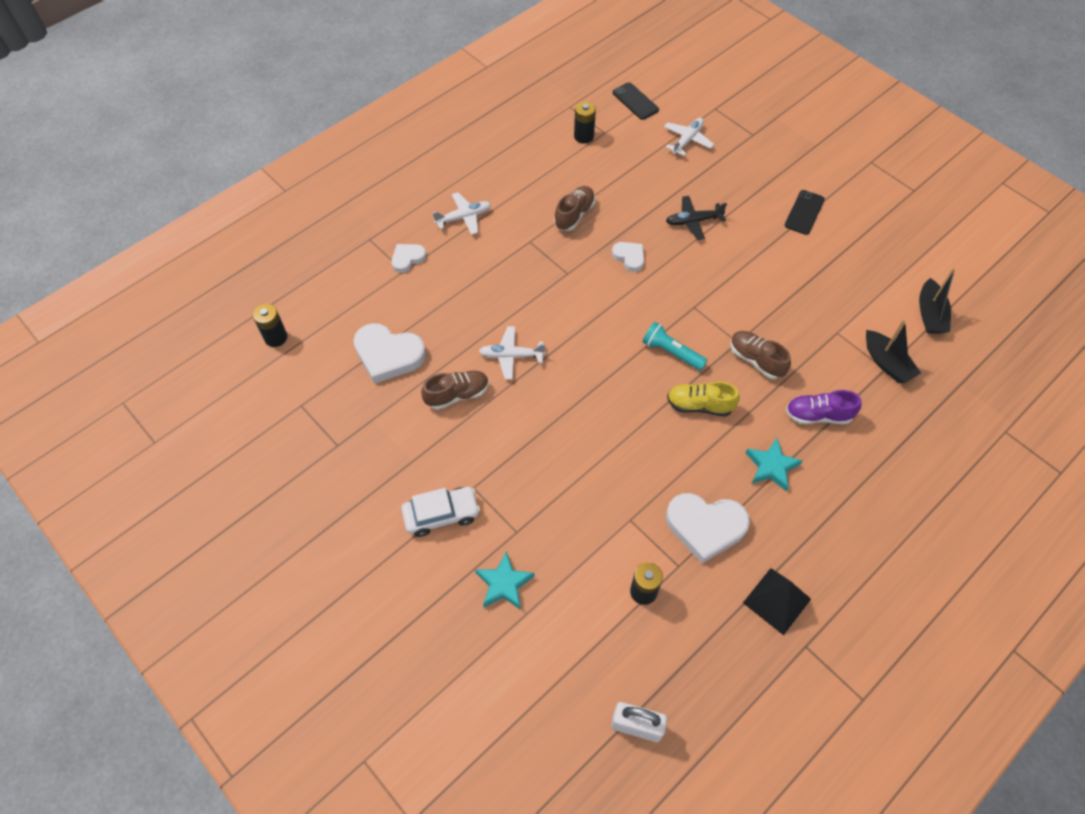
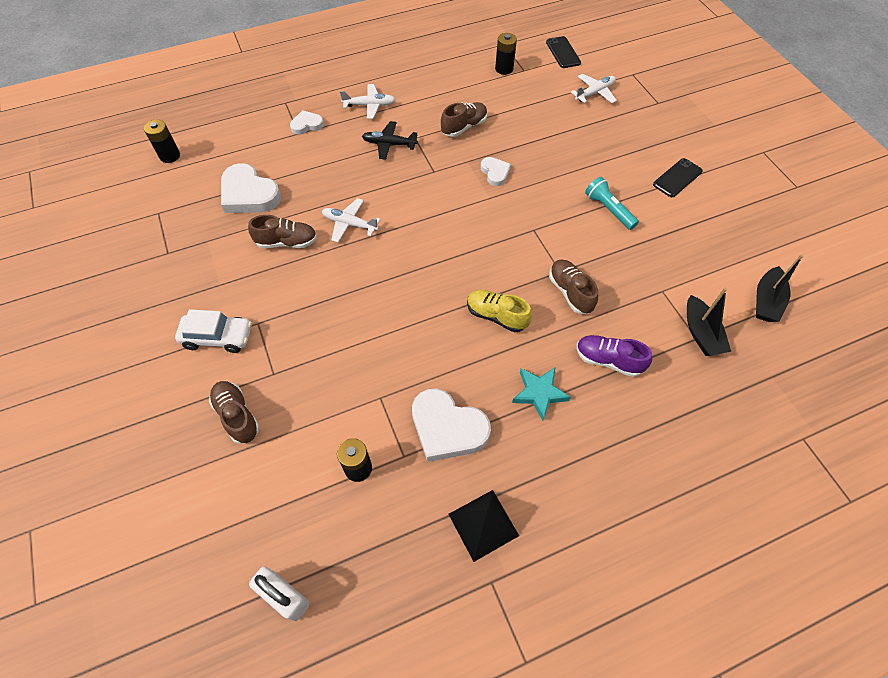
camera: 20 degrees right, 0 degrees up
(504, 584) = (237, 416): turquoise star -> brown shoe
(671, 352) = (493, 262): turquoise flashlight -> turquoise flashlight (608, 210)
(693, 221) = (568, 159): black plane -> black plane (389, 144)

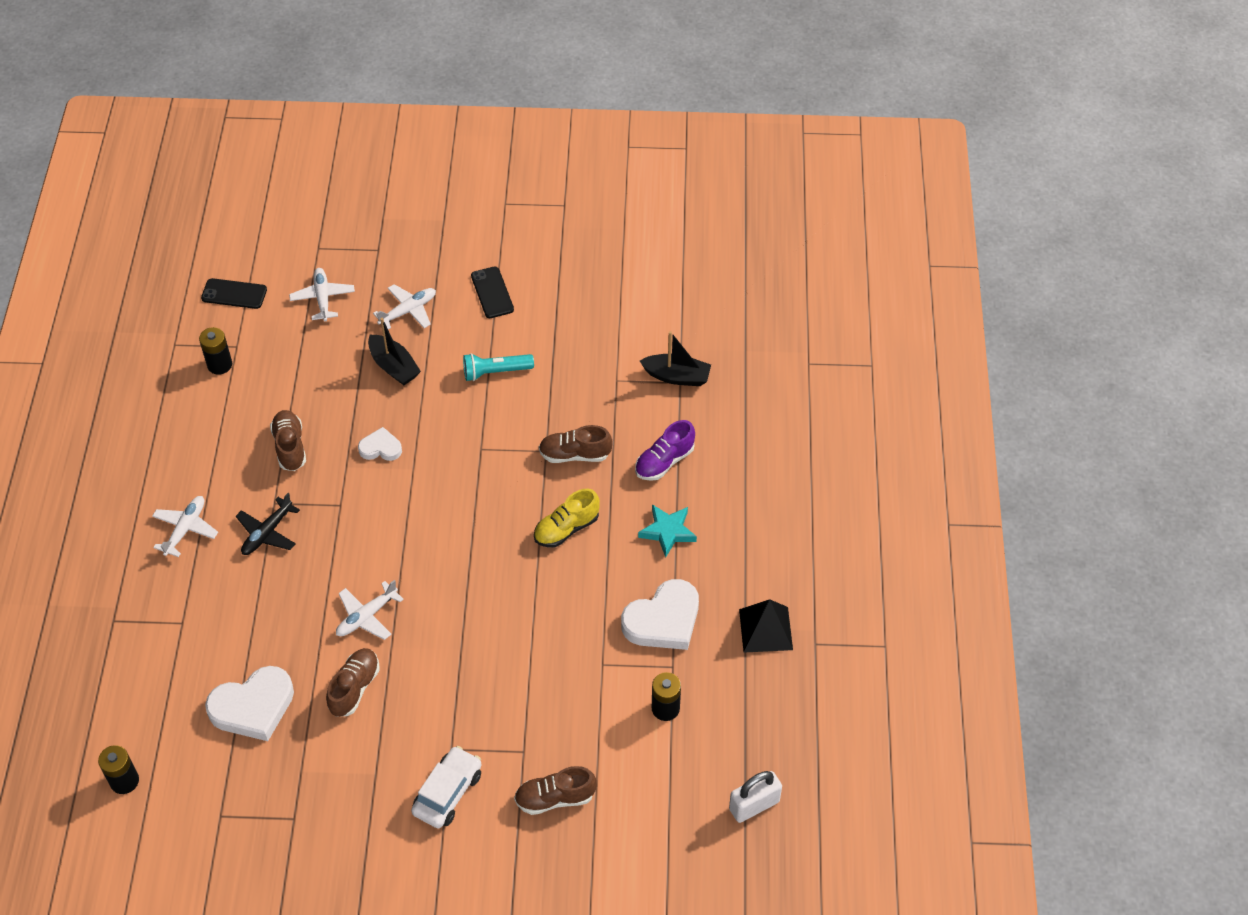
camera: 65 degrees left, 5 degrees down
(307, 125) = (173, 609): white heart -> none
(621, 139) = (408, 311): none -> white plane
(766, 301) = (672, 309): black boat -> black boat (394, 366)

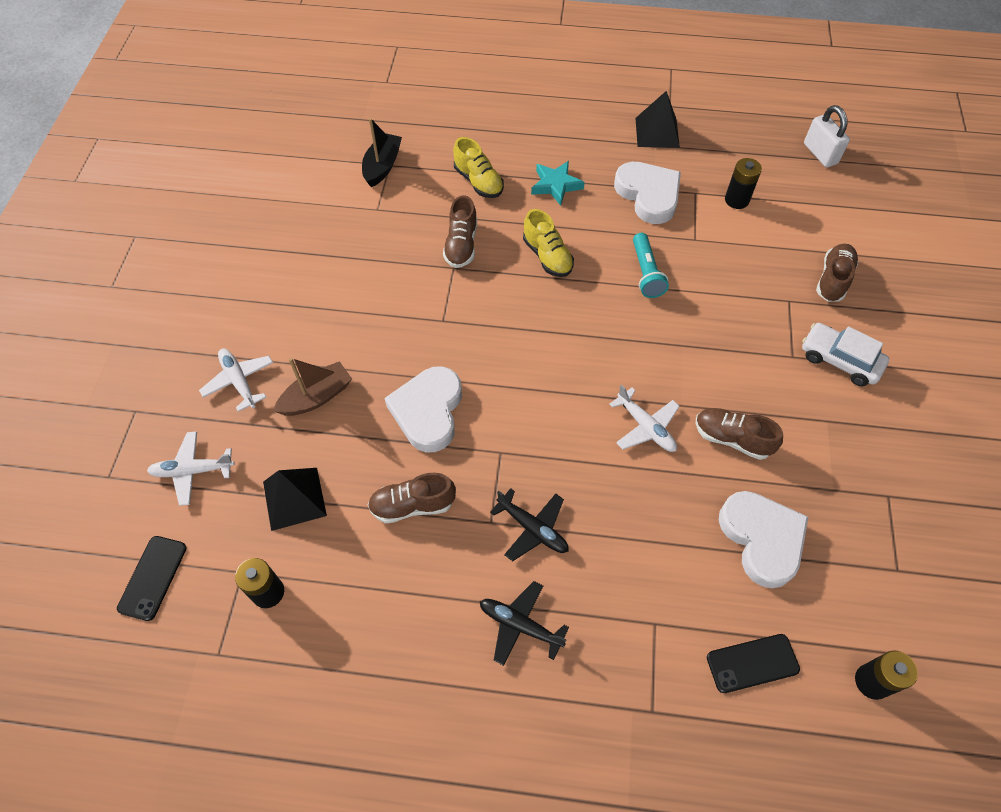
camera: 85 degrees left, 5 degrees up
(185, 529) = (520, 625): white plane -> black plane
(298, 367) = (294, 498): none -> black pyramid
(380, 448) = (428, 411): white heart -> white heart, size x1.84
(394, 366) = (317, 397): black boat -> brown boat
(492, 293) = (236, 303): black phone -> black phone (752, 663)
(495, 372) = (345, 304): turquoise flashlight -> turquoise flashlight (646, 273)
(555, 798) = (833, 280): brown shoe -> brown shoe turned 150 degrees counterclockwise
(664, 461) = (478, 182): purple shoe -> yellow shoe

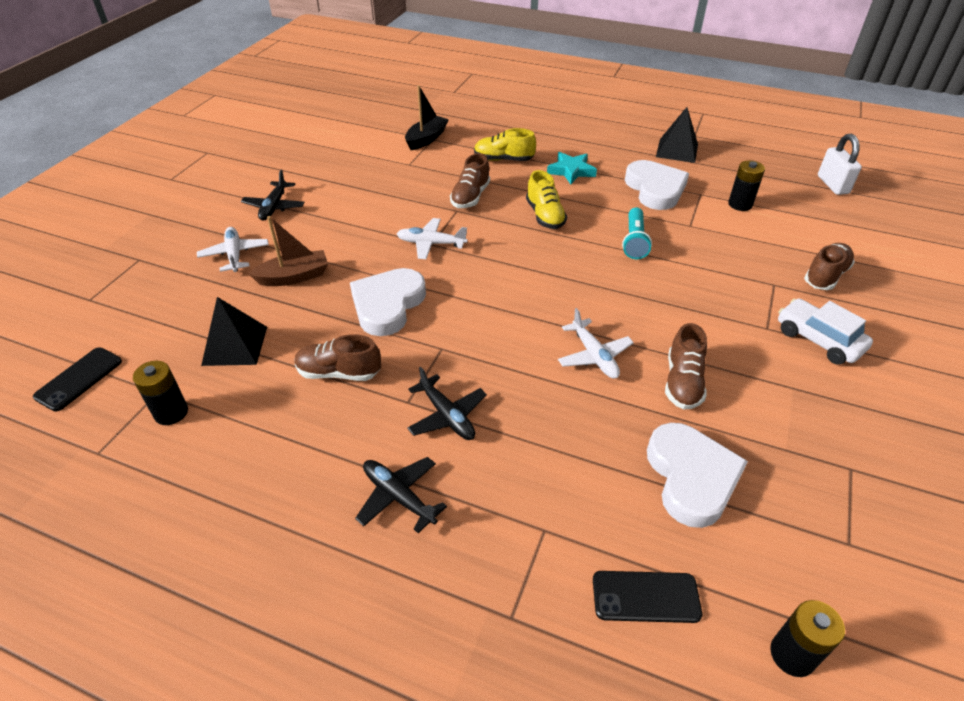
camera: 15 degrees right, 15 degrees down
(192, 471) = (160, 308): white plane -> white plane (431, 244)
(252, 304) = (274, 207): none -> black plane
(478, 182) = (503, 159): yellow shoe -> yellow shoe turned 120 degrees clockwise
(732, 439) = (682, 382): brown shoe -> brown shoe turned 120 degrees counterclockwise

